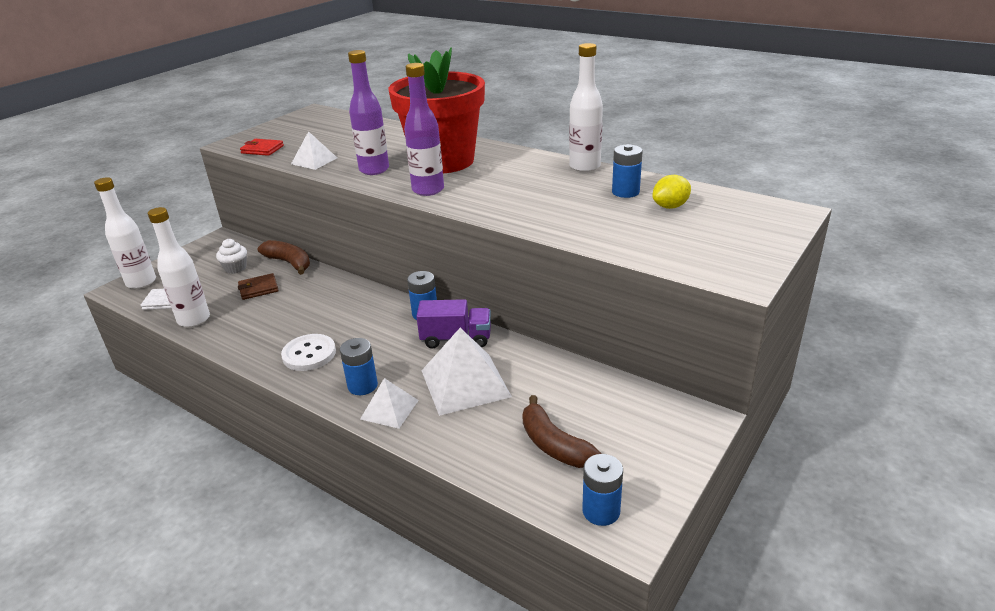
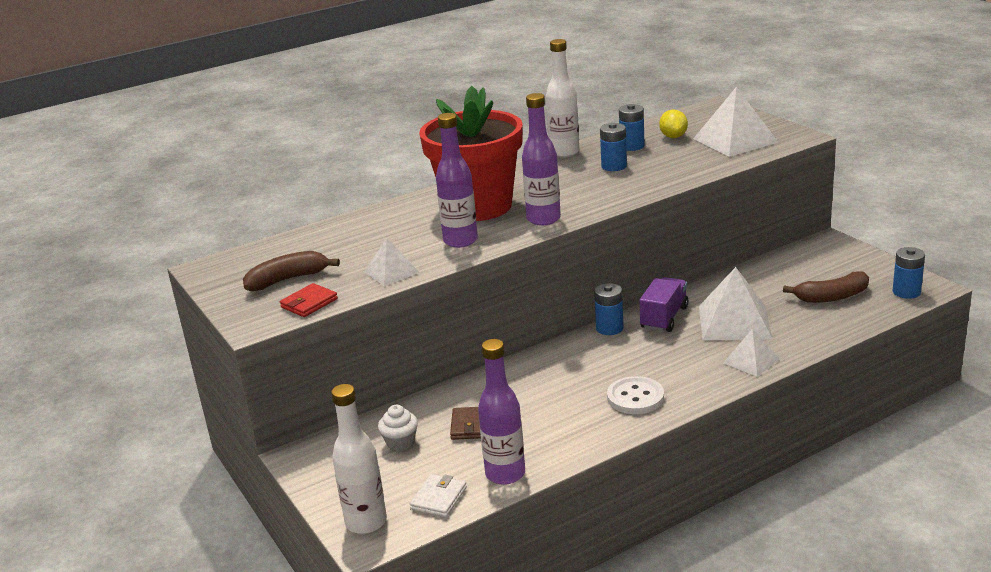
camera: 65 degrees left, 5 degrees down
(194, 319) = (505, 474): white bottle -> purple bottle
(289, 263) = (425, 402): brown banana -> brown banana (288, 279)
(362, 386) = (708, 371): blue battery -> blue battery (614, 166)
(690, 241) = (735, 140): none -> white pyramid

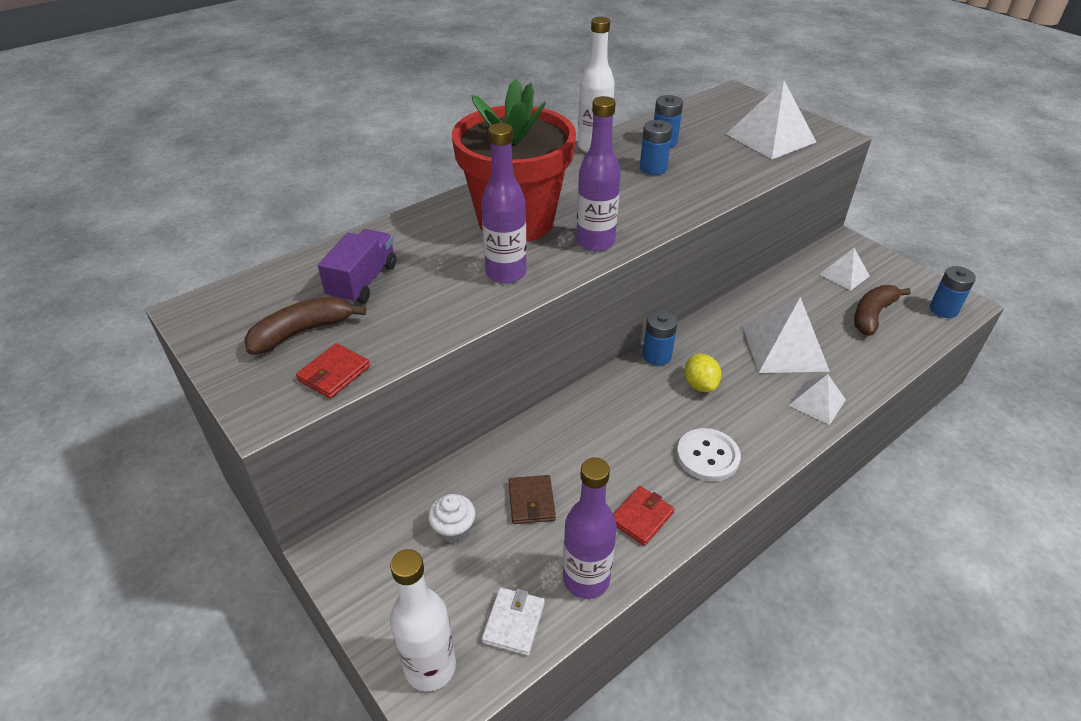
camera: 10 degrees left, 15 degrees up
(391, 272) = (431, 321): white pyramid -> white pyramid (844, 275)
(564, 436) = (641, 517): none -> red wallet
(664, 318) = (710, 341): purple truck -> purple truck (363, 282)
(673, 137) = (704, 130): yellow lemon -> yellow lemon (700, 385)
(831, 297) = (872, 315): brown banana -> brown banana turned 150 degrees clockwise

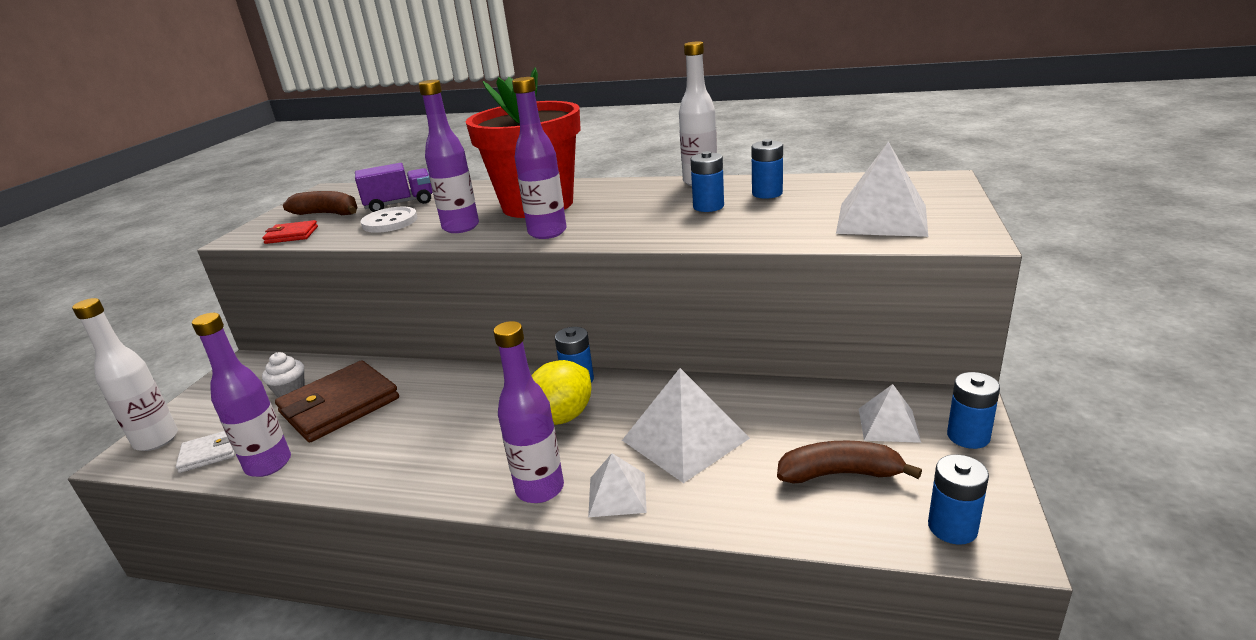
camera: 55 degrees right, 15 degrees down
(531, 501) = (339, 406): brown wallet -> brown wallet, size x2.01
(641, 517) = (356, 460): red wallet -> none
(700, 385) = (562, 417): yellow lemon -> yellow lemon, size x1.51
(707, 456) = (463, 461): white button -> white button (390, 222)
(779, 432) = (540, 489): none -> purple bottle
(878, 260) = (968, 436): none -> blue battery

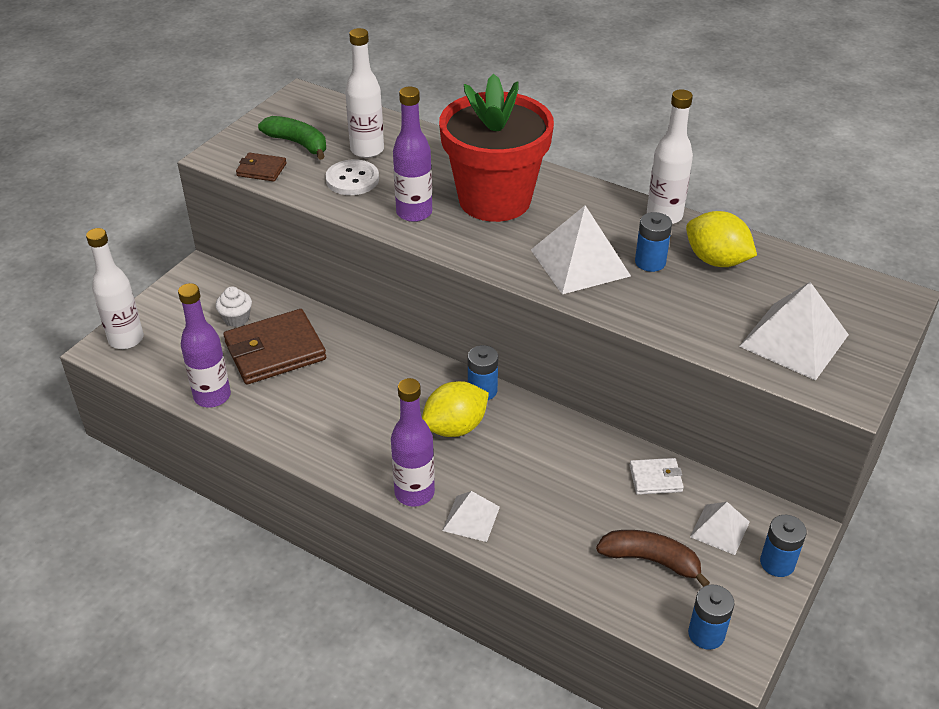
camera: 15 degrees right, 15 degrees up
(209, 453) = (167, 368): white wallet -> white wallet (655, 478)
(291, 235) = (261, 170): red wallet -> brown wallet
(328, 214) = (298, 144): brown banana -> green banana
(400, 204) = (367, 150): purple truck -> white bottle
(547, 232) = (488, 250): purple bottle -> none
(685, 439) = (546, 485): white pyramid -> white pyramid (580, 262)
(767, 193) = (716, 260): blue battery -> yellow lemon

